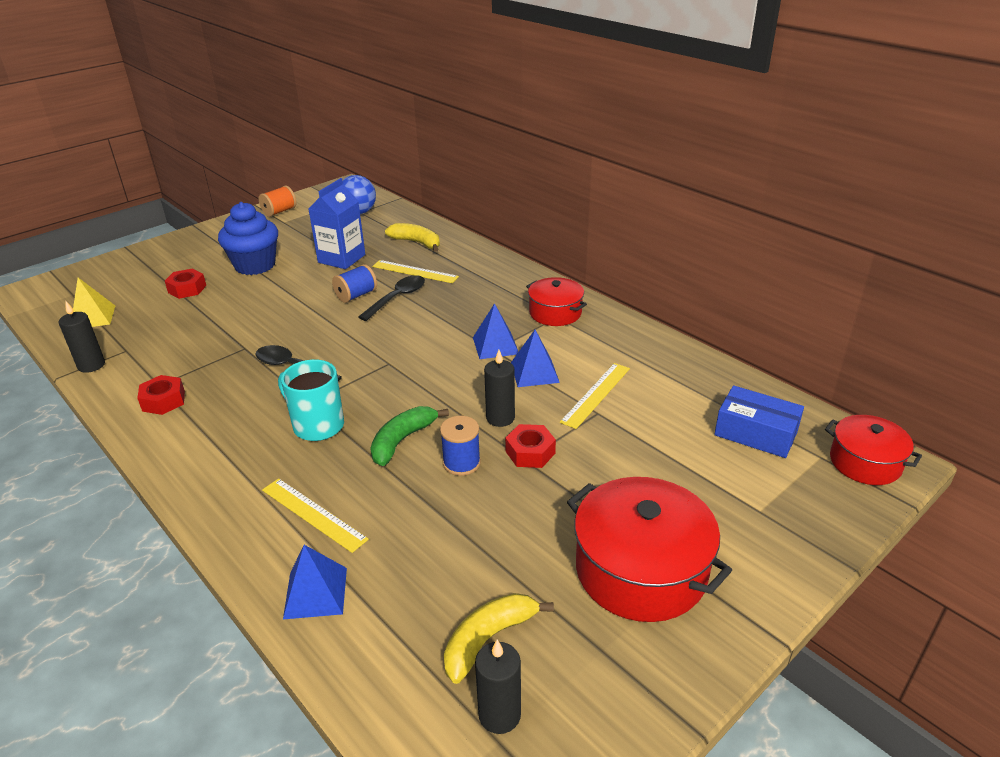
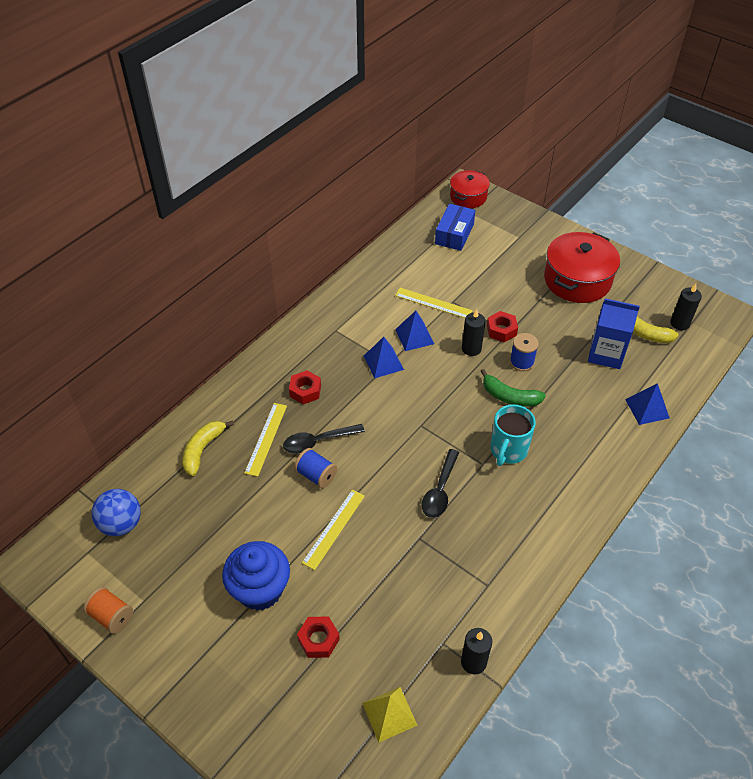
camera: 100 degrees left, 15 degrees up
(163, 401) = (508, 570): red nut -> red nut (305, 391)
(313, 514) = (591, 427): yellow ruler -> yellow ruler (334, 528)
(341, 258) = (241, 509): blue carton -> blue carton (606, 354)
(397, 298) = (318, 441): black spoon -> black spoon turned 45 degrees counterclockwise
(555, 313) = (330, 331): red pot -> none

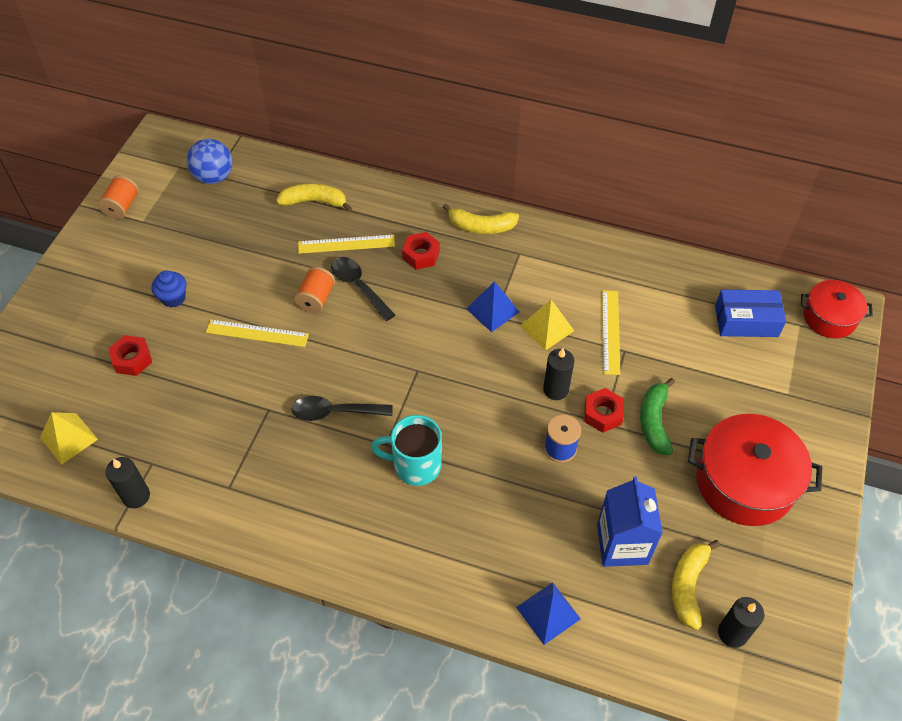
camera: 70 degrees right, 5 degrees up
(260, 590) = (173, 298): blue cupcake -> blue cupcake, size x0.53
(296, 344) = (481, 226): none -> yellow banana
(316, 475) = (316, 299): blue spool -> orange spool
(414, 336) = (547, 328): blue pyramid -> yellow pyramid
(509, 397) = (497, 448): green banana -> green banana (654, 421)

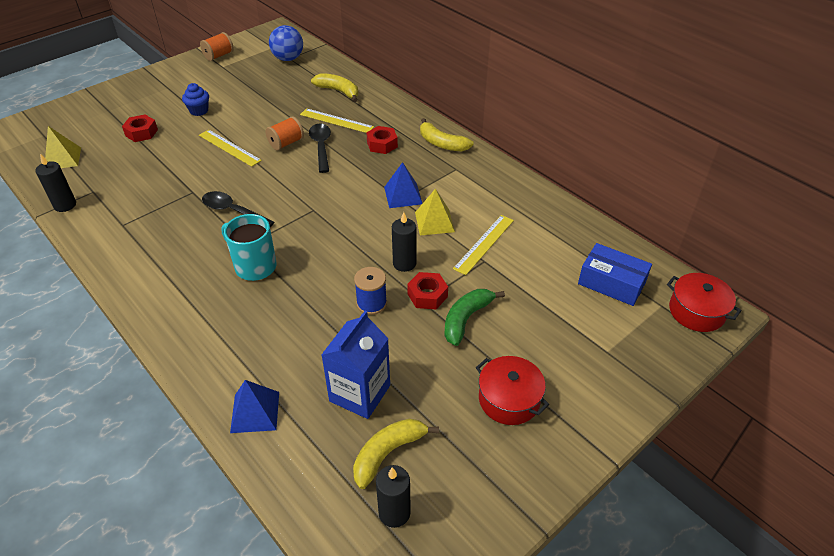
camera: 30 degrees right, 10 degrees down
(744, 482) = (509, 399): red pot -> red pot, size x0.60

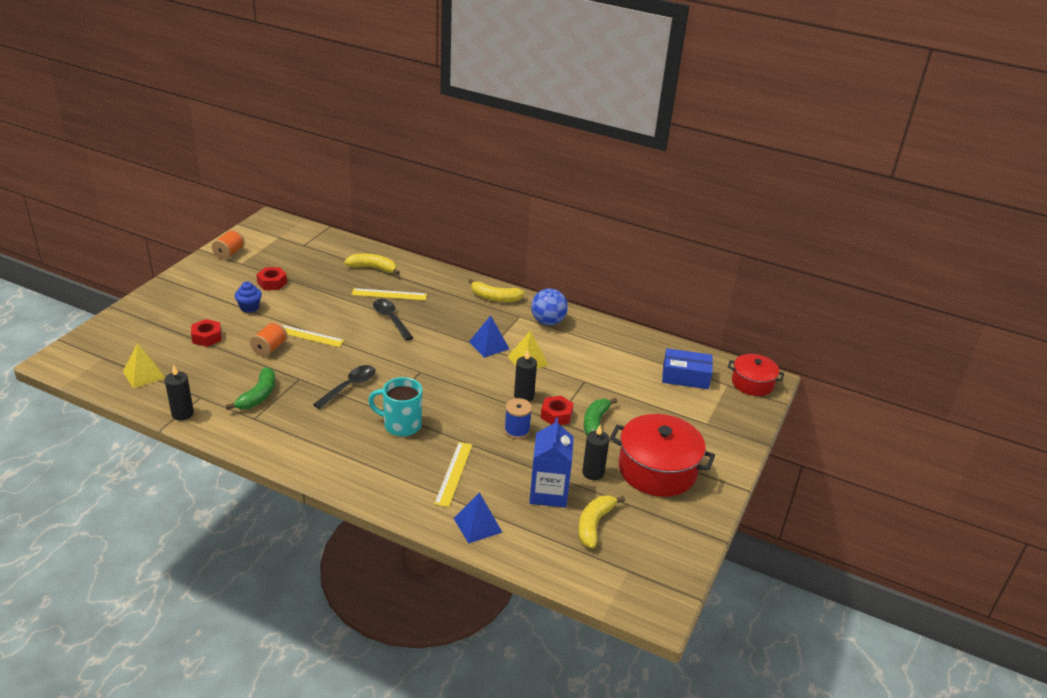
camera: 25 degrees left, 10 degrees down
(143, 202) = (258, 396): none -> green banana
(233, 211) = (349, 386): black spoon -> black spoon turned 120 degrees clockwise
(286, 143) = (356, 321): orange spool -> orange spool (269, 348)
(288, 58) = (302, 246): blue ball -> blue ball (548, 321)
(382, 144) = (444, 307): red nut -> red nut (272, 283)
(394, 512) = (621, 558): black candle -> black candle (593, 473)
(484, 244) = (577, 369): yellow ruler -> yellow ruler (454, 473)
(509, 399) = (657, 470): red pot -> red pot, size x1.66

